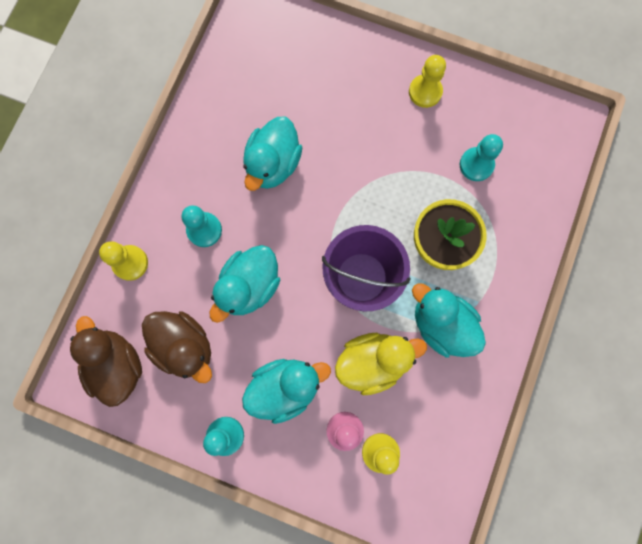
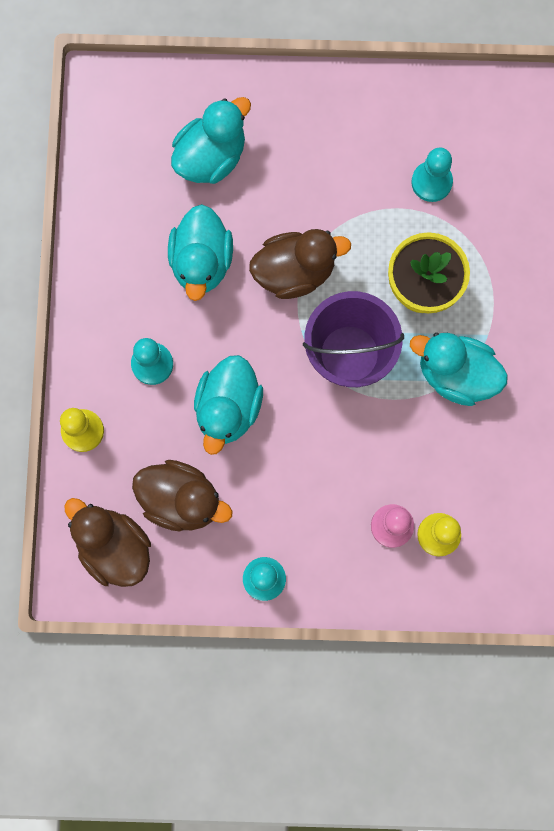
camera: 20 degrees left, 0 degrees up
(285, 387) = (310, 504): turquoise duck -> turquoise duck (211, 157)
(342, 197) = (294, 272): none -> brown duck
(372, 362) = (395, 442): yellow duck -> none
(425, 92) = (344, 117): yellow pawn -> none

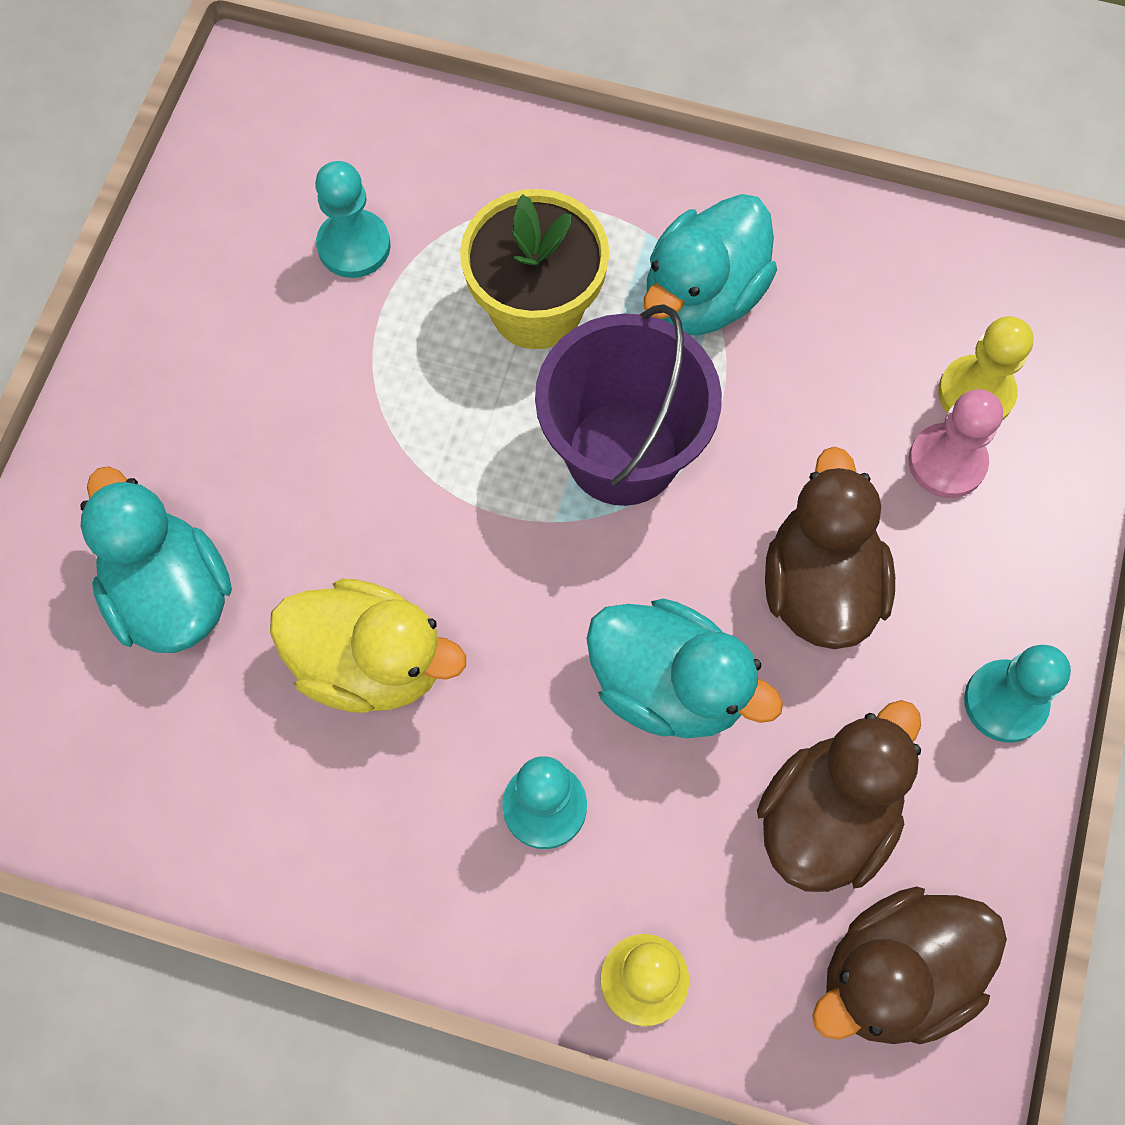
camera: 75 degrees left, 10 degrees down
(201, 262) = (371, 663): turquoise duck -> yellow duck
(294, 272) = (442, 504): brown duck -> brown duck (819, 586)

